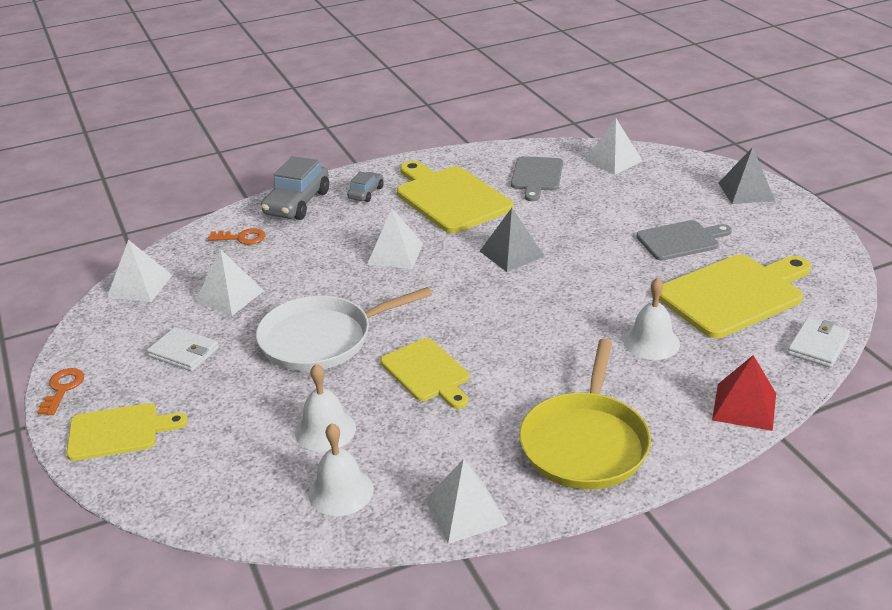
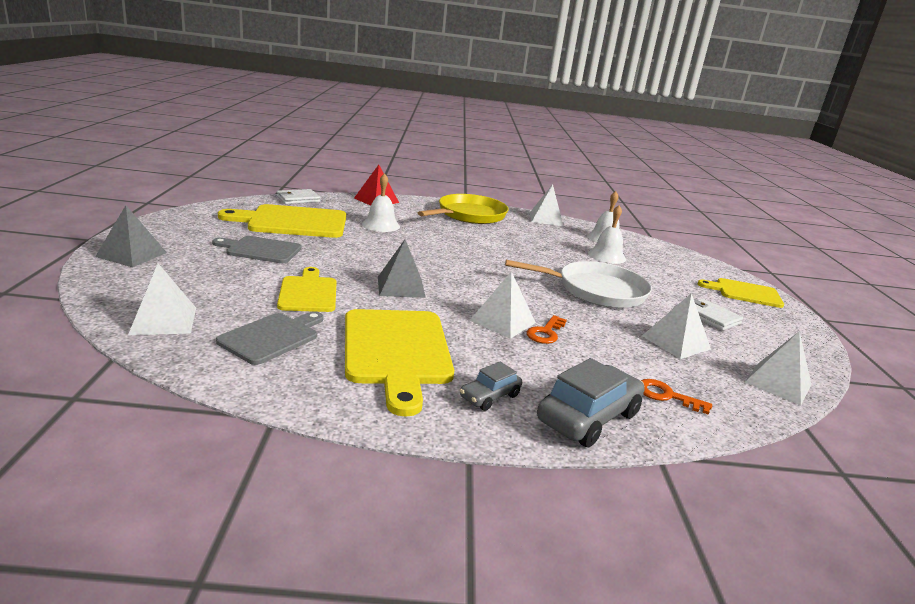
camera: 160 degrees left, 10 degrees down
(62, 389) = (805, 326): orange key -> orange key (545, 333)
(427, 373) = (531, 255): yellow cutting board -> yellow cutting board (308, 292)

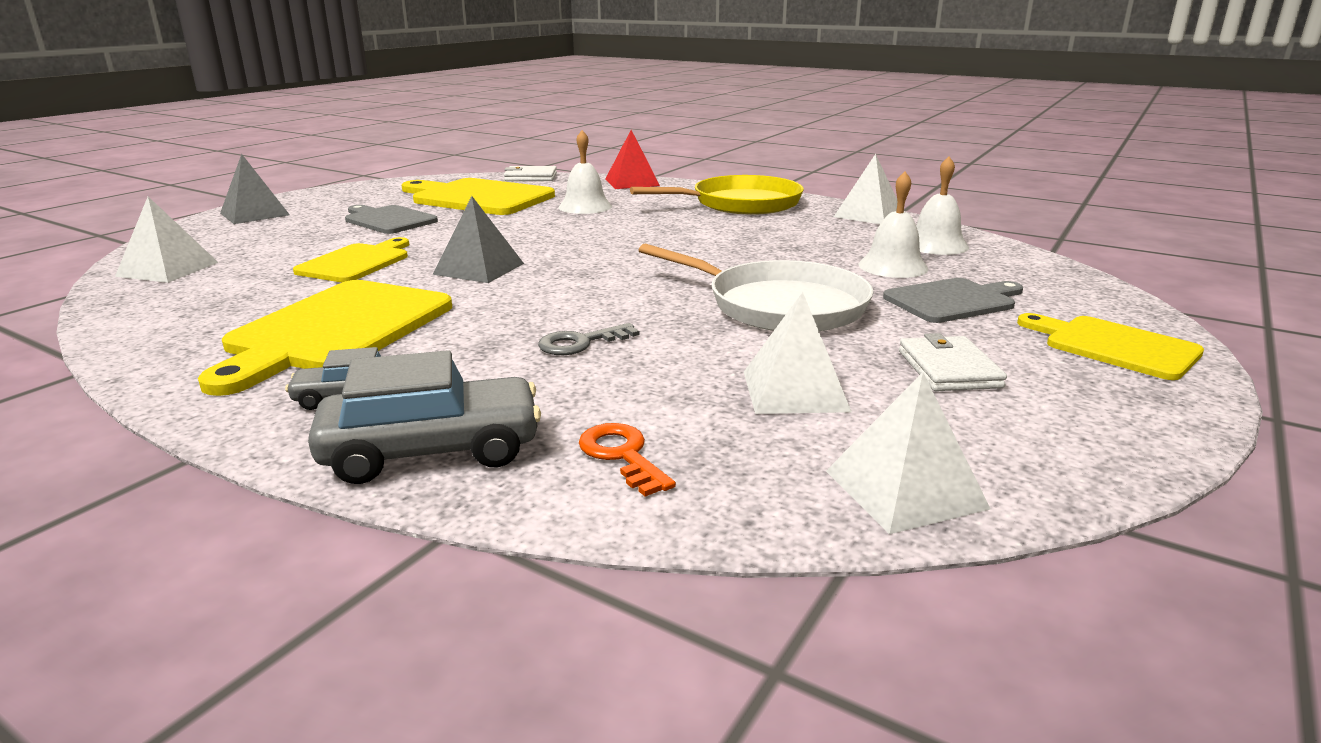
camera: 35 degrees right, 0 degrees up
(272, 337) = (234, 296): grey cutting board -> grey cutting board (953, 300)
(503, 321) = (542, 321): white pyramid -> none
(545, 333) = (581, 343): orange key -> grey key

